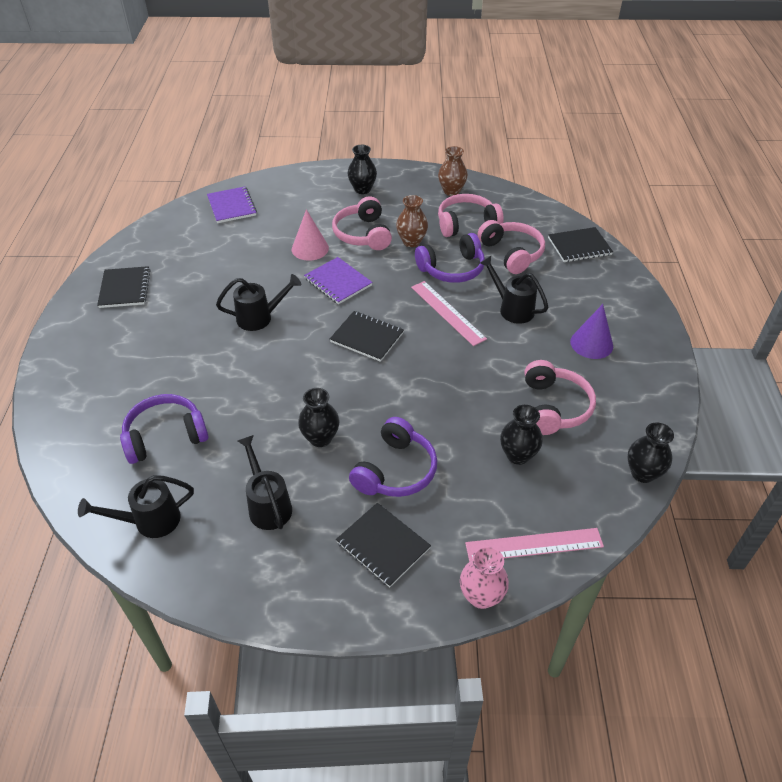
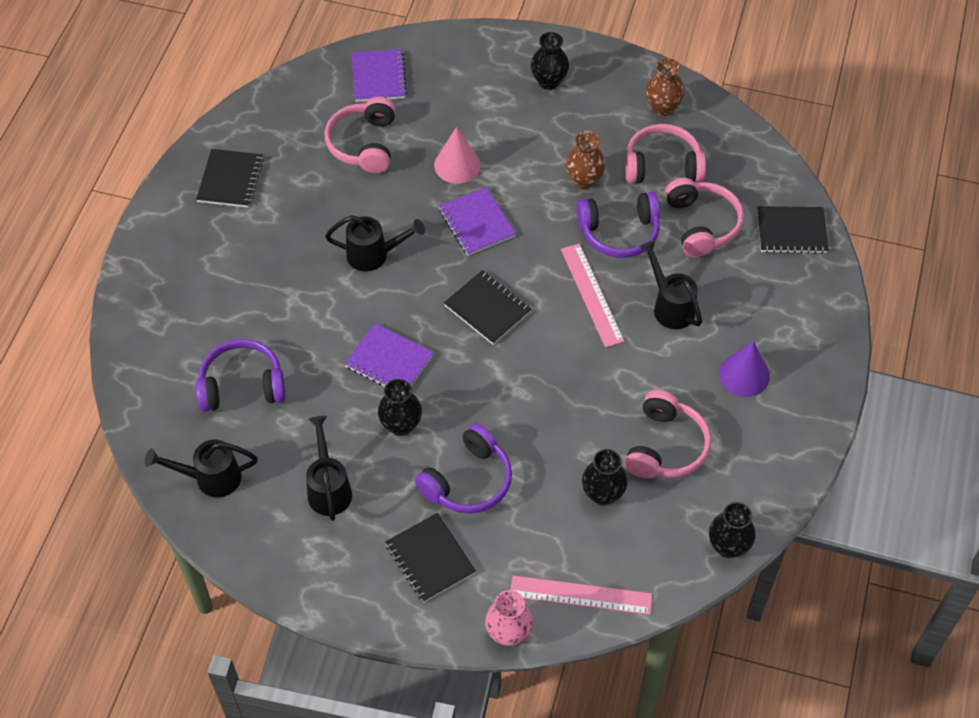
camera: 15 degrees right, 10 degrees up
(295, 391) = (389, 361): none -> purple notebook
(363, 234) = (528, 156): pink headphones -> pink headphones (364, 144)

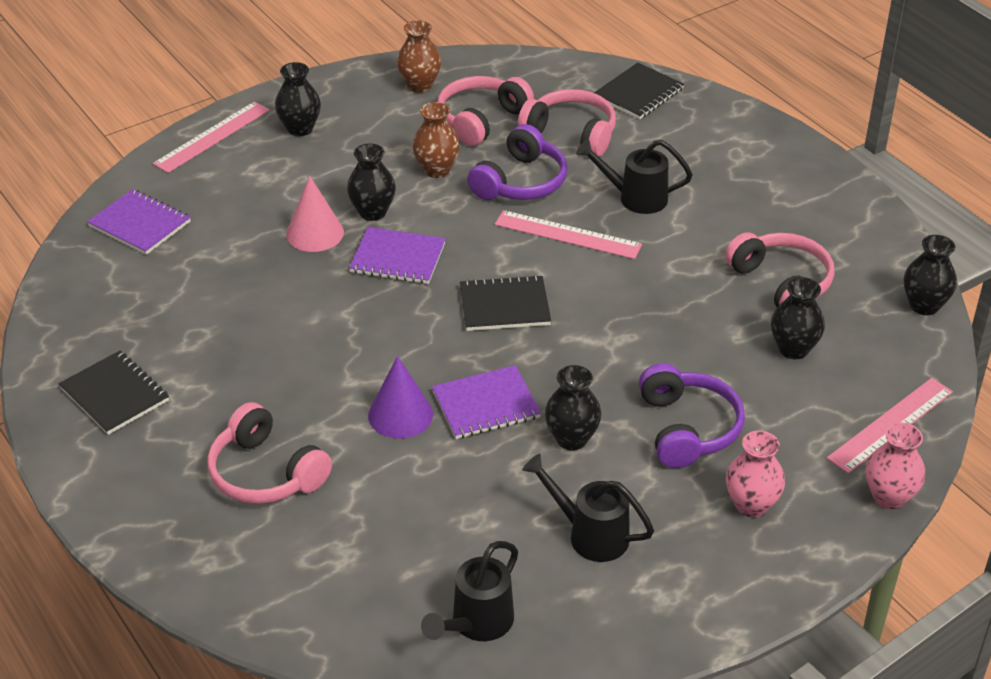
camera: 50 degrees left, 15 degrees down
(242, 385) = (387, 531): purple headphones -> none
(364, 144) = (205, 277): pink headphones -> pink headphones (266, 473)
(374, 255) = (346, 345): black watering can -> none
(430, 559) = (751, 505): black notebook -> pink vase
(494, 46) = (212, 136): none -> pink ruler
(507, 178) = (372, 212): none -> black vase
(744, 375) = (755, 198): purple cone -> purple cone (400, 415)

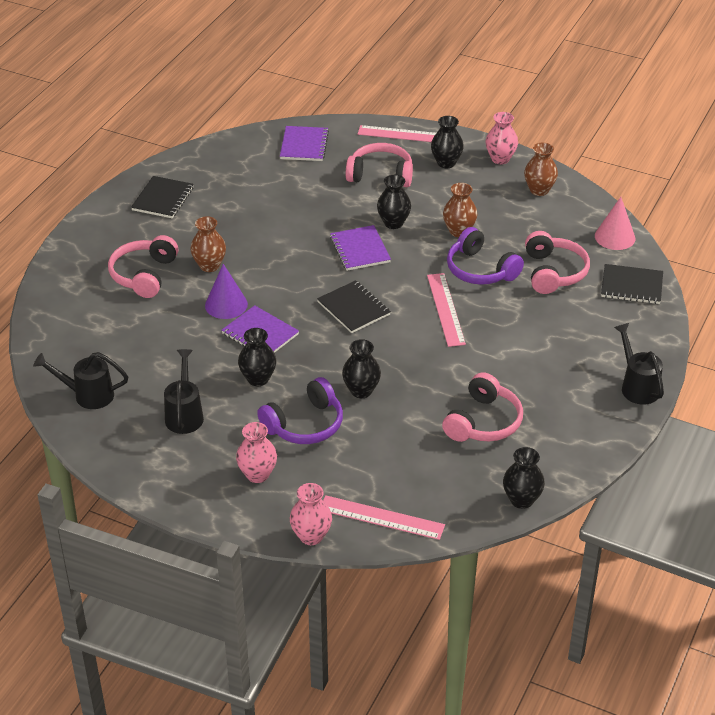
camera: 60 degrees right, 0 degrees up
(305, 401) = (209, 266): none -> brown vase
(315, 233) = (354, 209): pink cone -> pink cone (615, 237)
(335, 88) = (500, 159): none -> pink vase
(481, 120) = (529, 229): pink headphones -> pink headphones (380, 175)
(520, 182) = (480, 270): purple headphones -> purple headphones turned 45 degrees clockwise
(635, 198) = (512, 325): black watering can -> black watering can (637, 386)
(793, 349) = (419, 448): black vase -> black vase (361, 391)

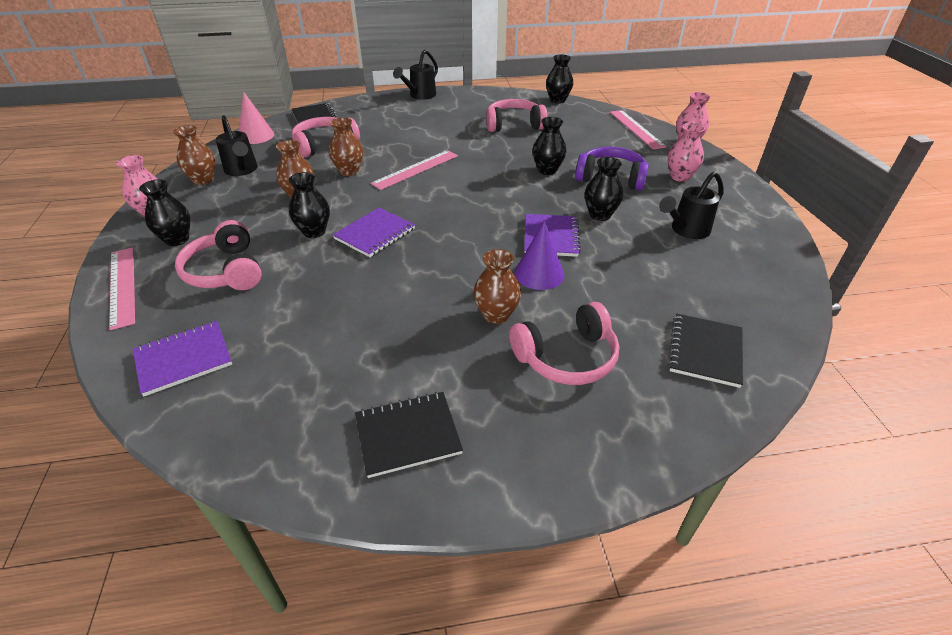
camera: 125 degrees left, 0 degrees up
(88, 395) = (756, 293): black watering can -> black watering can (242, 170)
(353, 308) = (461, 206): black notebook -> black notebook (705, 351)
(480, 270) = (349, 171): purple headphones -> brown vase

